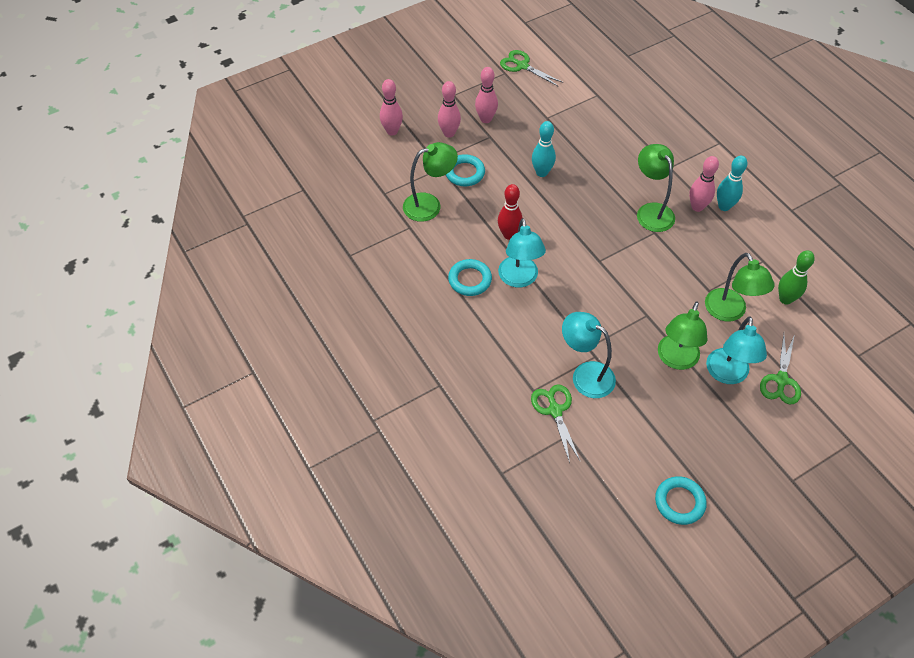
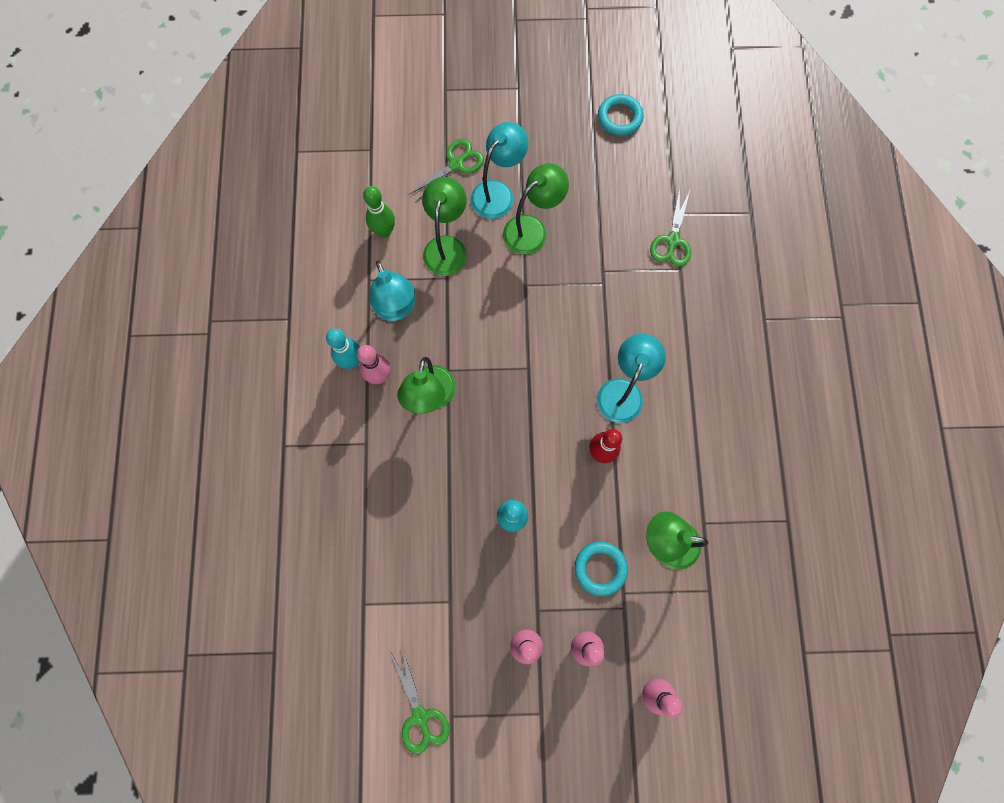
camera: 150 degrees left, 20 degrees up
(470, 280) = (674, 418): turquoise ring -> none
(585, 375) = (624, 258): turquoise lamp -> turquoise lamp (397, 309)

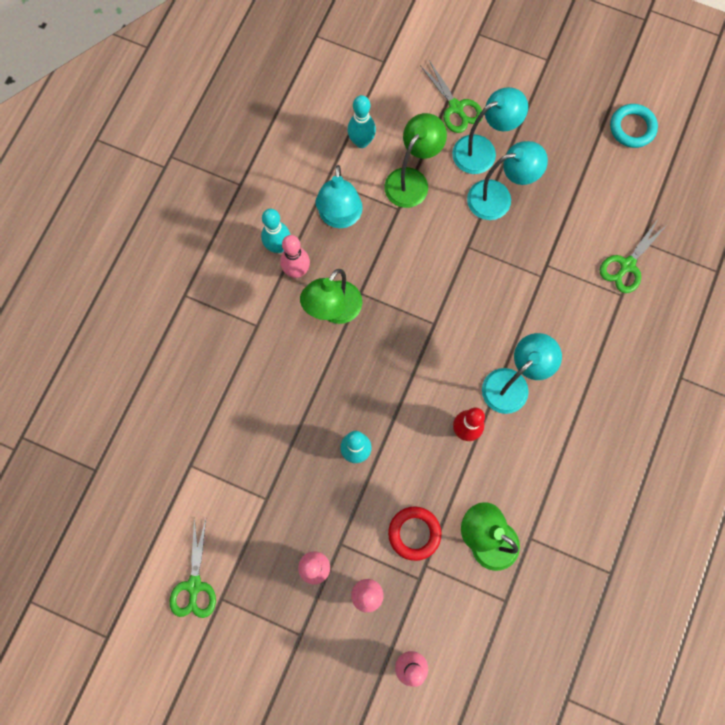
camera: 25 degrees right, 0 degrees up
(384, 231) = (361, 142): green bowling pin -> turquoise bowling pin
(456, 164) = (456, 107): green scissors -> green scissors turned 75 degrees clockwise
(532, 229) = (498, 198): green lamp -> turquoise lamp
(600, 568) = (414, 533): turquoise ring -> red ring

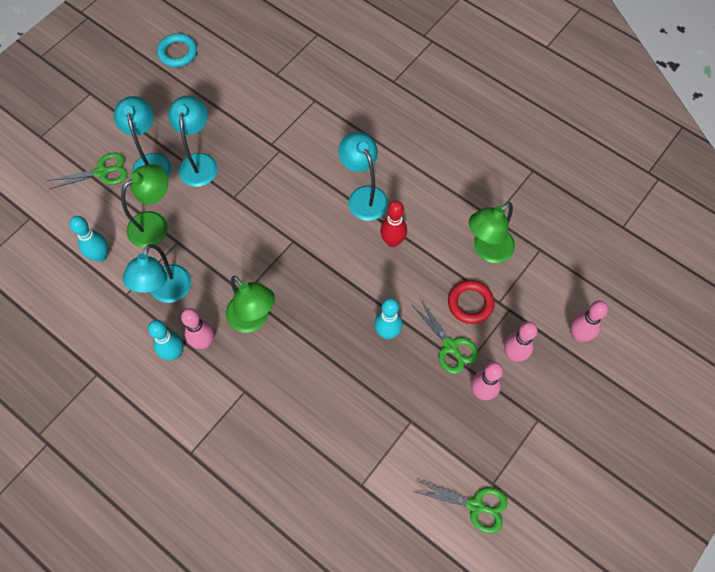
camera: 75 degrees left, 10 degrees down
(340, 217) = (166, 292): turquoise lamp -> turquoise lamp turned 90 degrees clockwise
(412, 180) = (155, 224): green lamp -> green lamp turned 90 degrees clockwise
(627, 265) = (292, 89): green scissors -> green scissors (450, 346)

